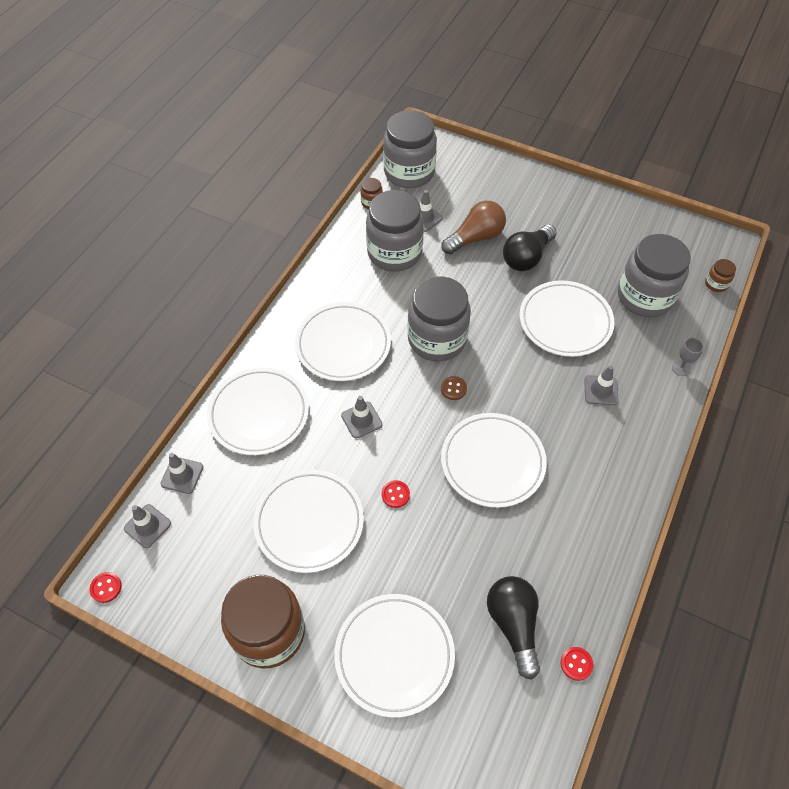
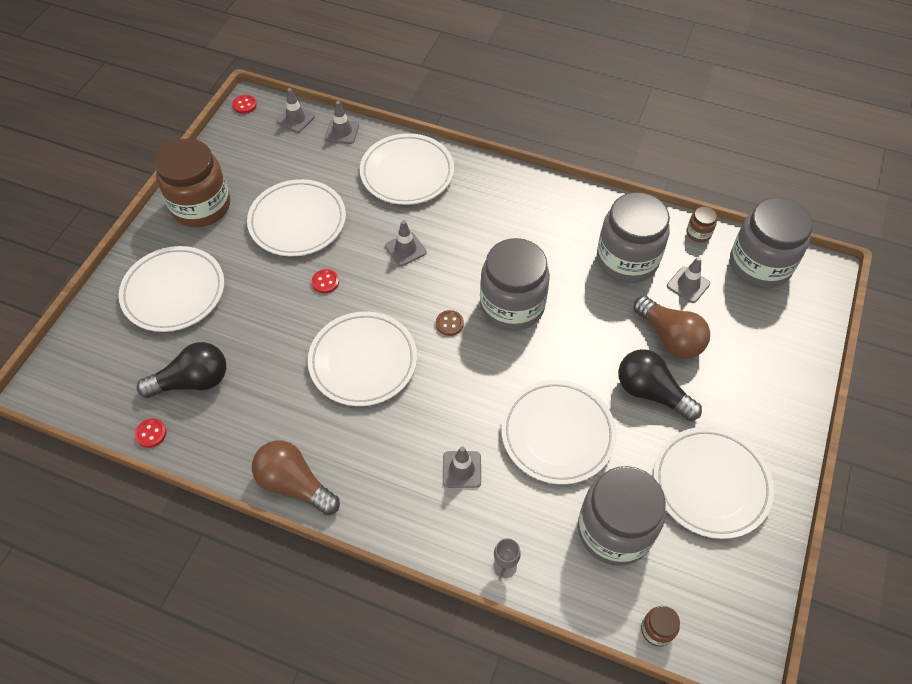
camera: 85 degrees right, 0 degrees up
(343, 344) = (493, 226): white plate -> white plate (710, 484)
(623, 522) = (294, 484): none -> brown light bulb

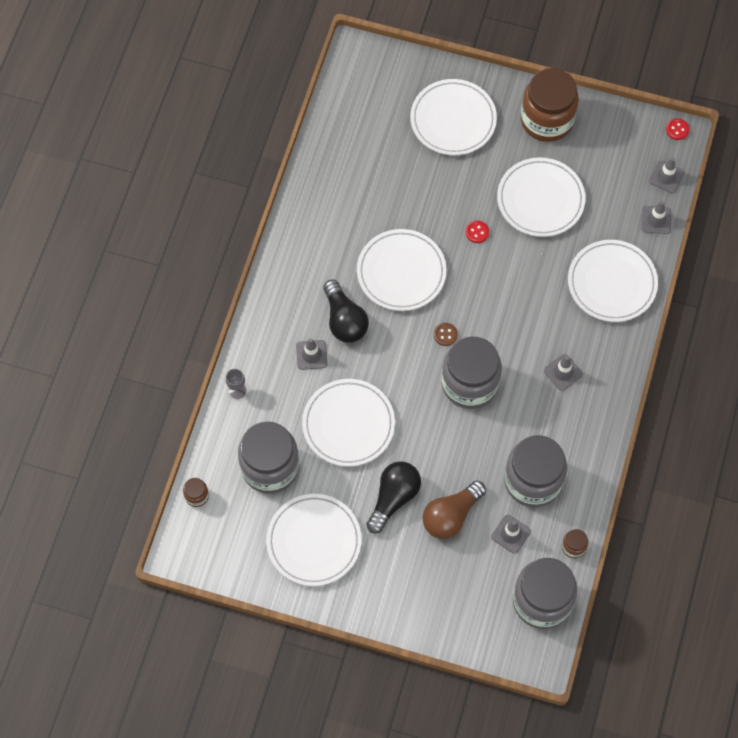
camera: 85 degrees right, 10 degrees up
(151, 433) = (323, 134): red button -> none
(192, 381) = (370, 152): black light bulb -> black light bulb (344, 320)
(294, 484) = (290, 239): brown light bulb -> none
(405, 249) = (520, 291): grey traffic cone -> grey traffic cone (563, 372)

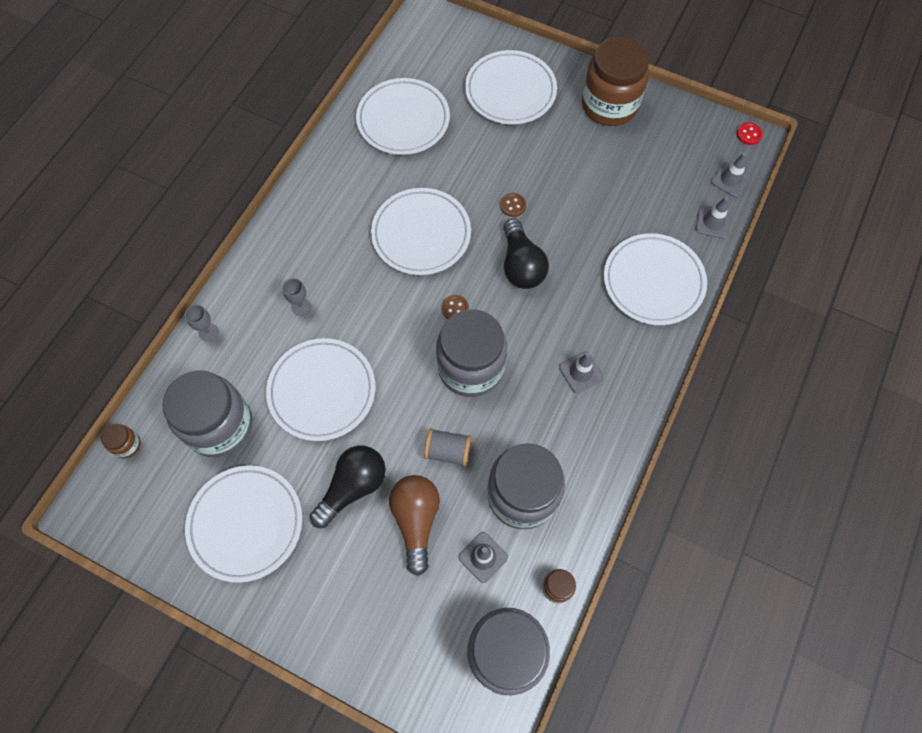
camera: 10 degrees right, 0 degrees up
(311, 355) = (301, 306): grey traffic cone -> grey goblet
(344, 320) = (347, 275): black light bulb -> black light bulb (521, 265)
(451, 515) = (416, 521): brown light bulb -> brown light bulb turned 120 degrees clockwise
(465, 456) = (448, 451): none -> grey spool
(477, 232) = (513, 205): red button -> brown button
(540, 199) = (588, 182): white plate -> white plate (403, 120)

